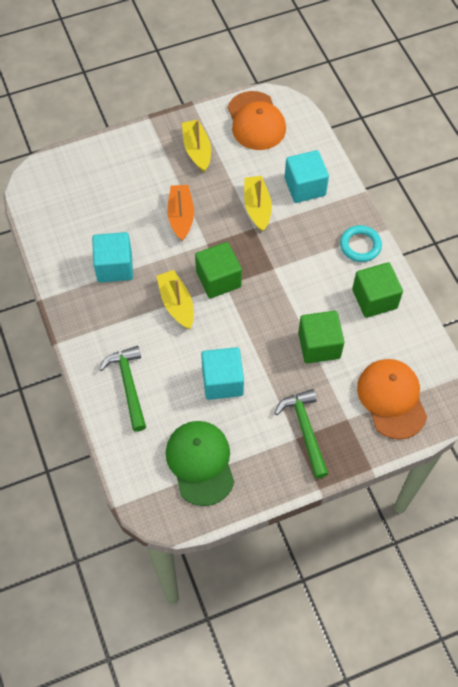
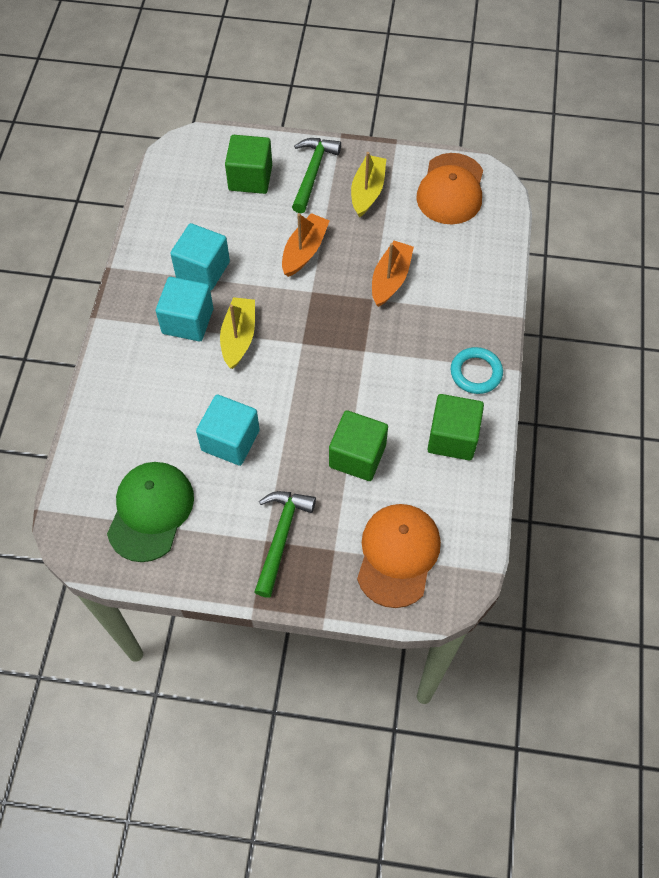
camera: 30 degrees right, 0 degrees up
(129, 385) = (135, 395): green hammer -> green hammer (313, 173)
(218, 279) = (298, 334): green cube -> green cube (250, 178)
(257, 207) = (390, 279): yellow boat -> orange boat
(305, 187) = (457, 281): turquoise cube -> turquoise cube (187, 321)

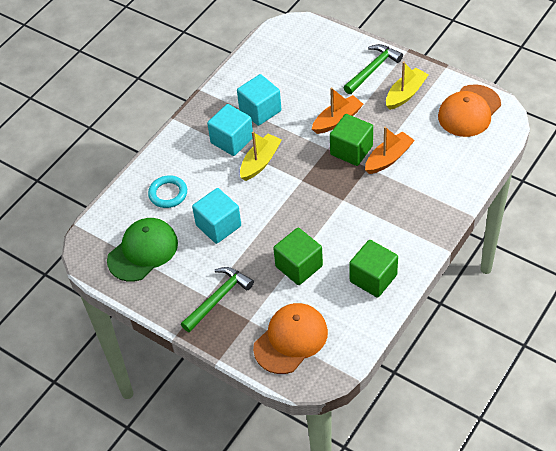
camera: 30 degrees right, 10 degrees down
(250, 178) = (326, 60): green cube -> green cube (351, 150)
(476, 373) = (415, 241): turquoise ring -> turquoise ring (168, 194)

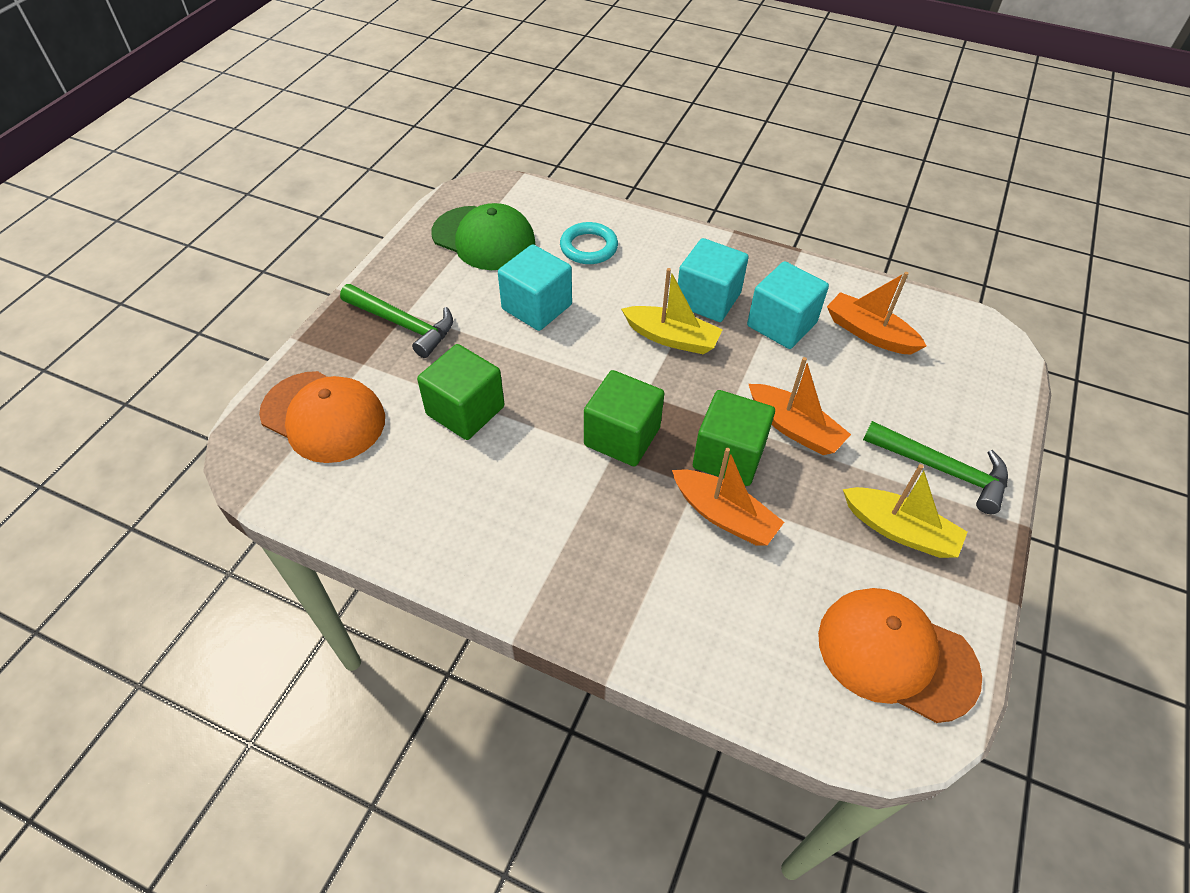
camera: 75 degrees right, 0 degrees up
(275, 74) = (869, 333): none -> orange boat
(373, 278) = (443, 516): green cube -> green cube (622, 436)

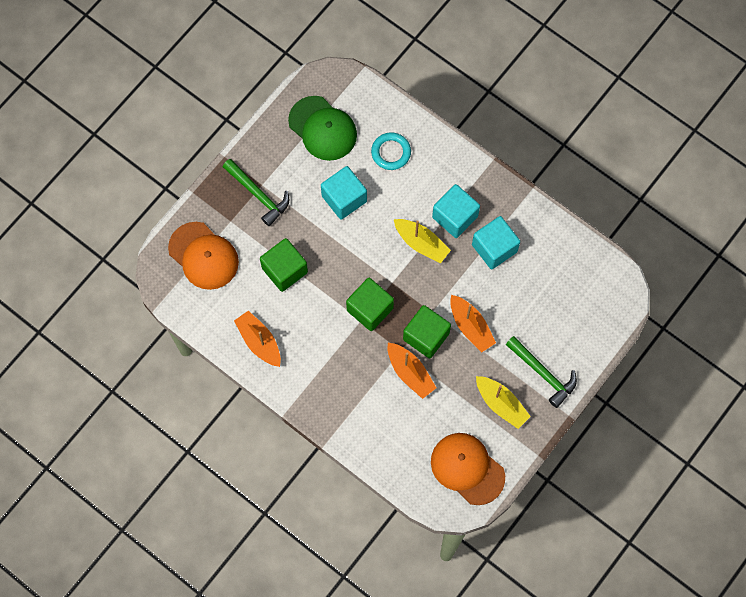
camera: 15 degrees right, 20 degrees up
(869, 333) = (547, 268): orange boat -> orange boat (259, 341)

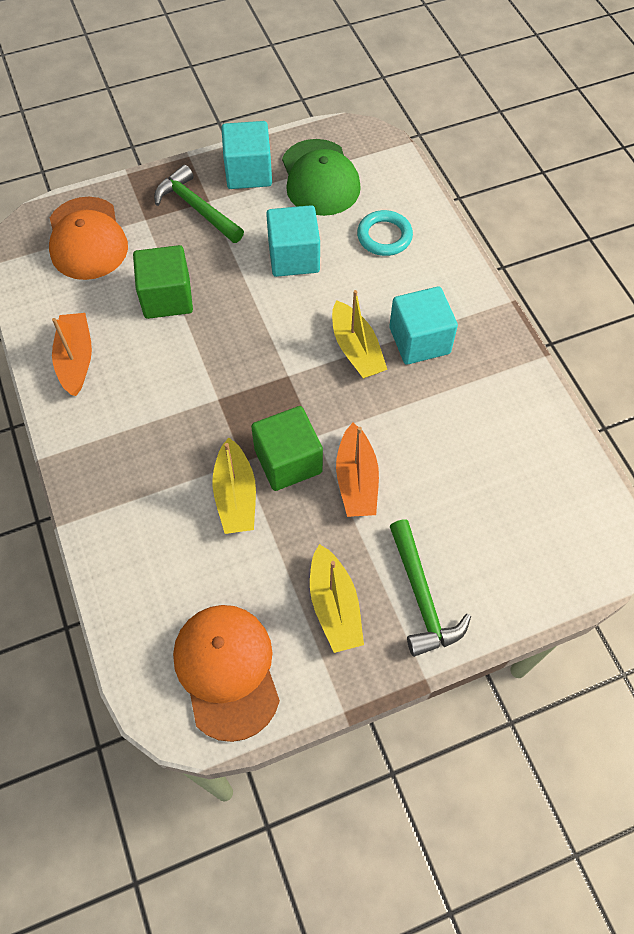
camera: 30 degrees right, 10 degrees down
(258, 195) = (197, 208): green hammer -> green hammer turned 150 degrees clockwise
(370, 309) = (238, 392): green cube -> none
(410, 373) = (236, 495): orange boat -> yellow boat
(494, 248) = (449, 401): turquoise cube -> turquoise cube (248, 172)

